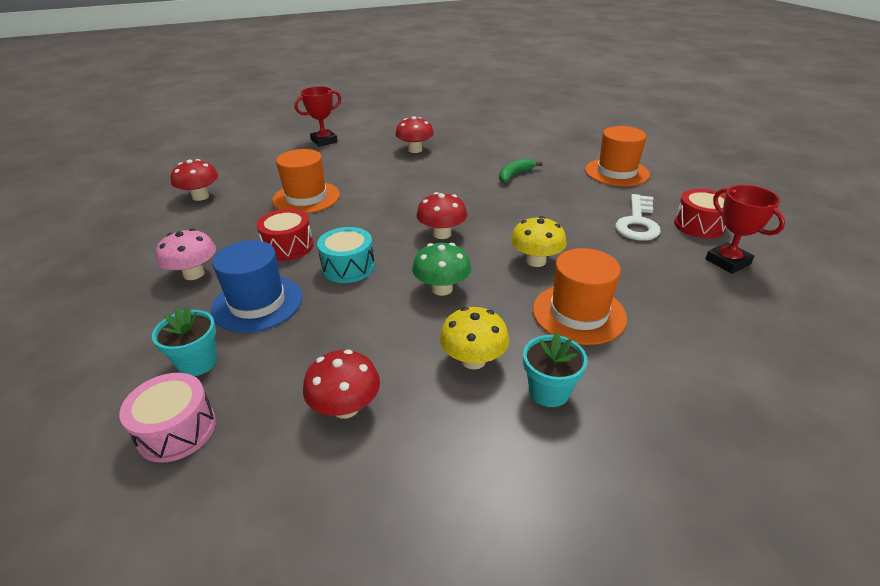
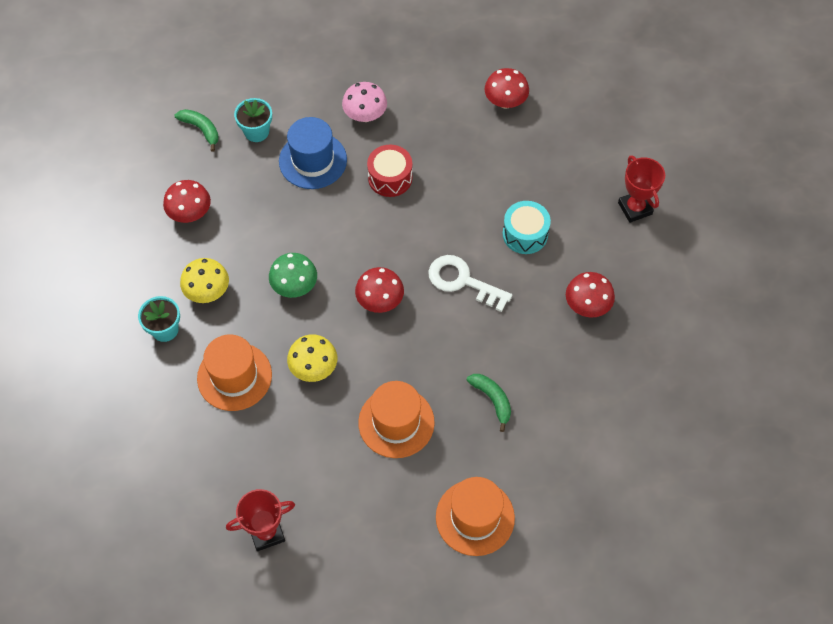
camera: 100 degrees right, 25 degrees up
(177, 430) = (201, 129): pink drum -> green banana
(306, 198) = (482, 190): orange hat -> orange hat (396, 422)
(348, 267) = (345, 222): turquoise drum -> turquoise drum (525, 234)
(637, 222) = (355, 486): white key -> white key (462, 281)
(699, 225) = (334, 544): red drum -> none

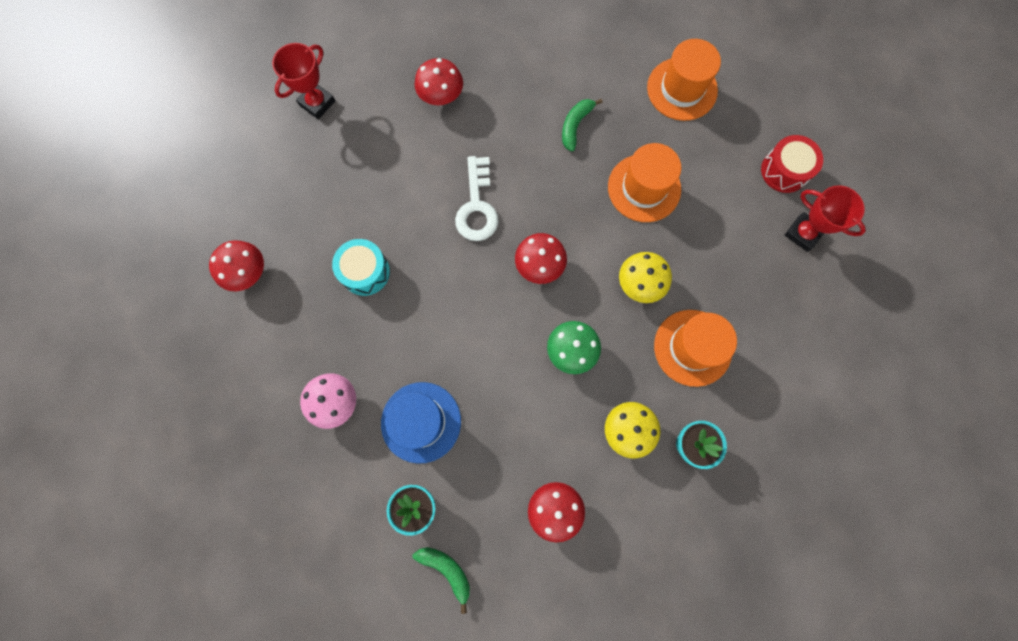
camera: 120 degrees left, 15 degrees up
(201, 129) = (447, 570): green banana -> green banana turned 120 degrees clockwise
(390, 178) = (400, 333): red drum -> red drum (784, 171)
(525, 234) = (396, 179): turquoise drum -> turquoise drum (365, 272)

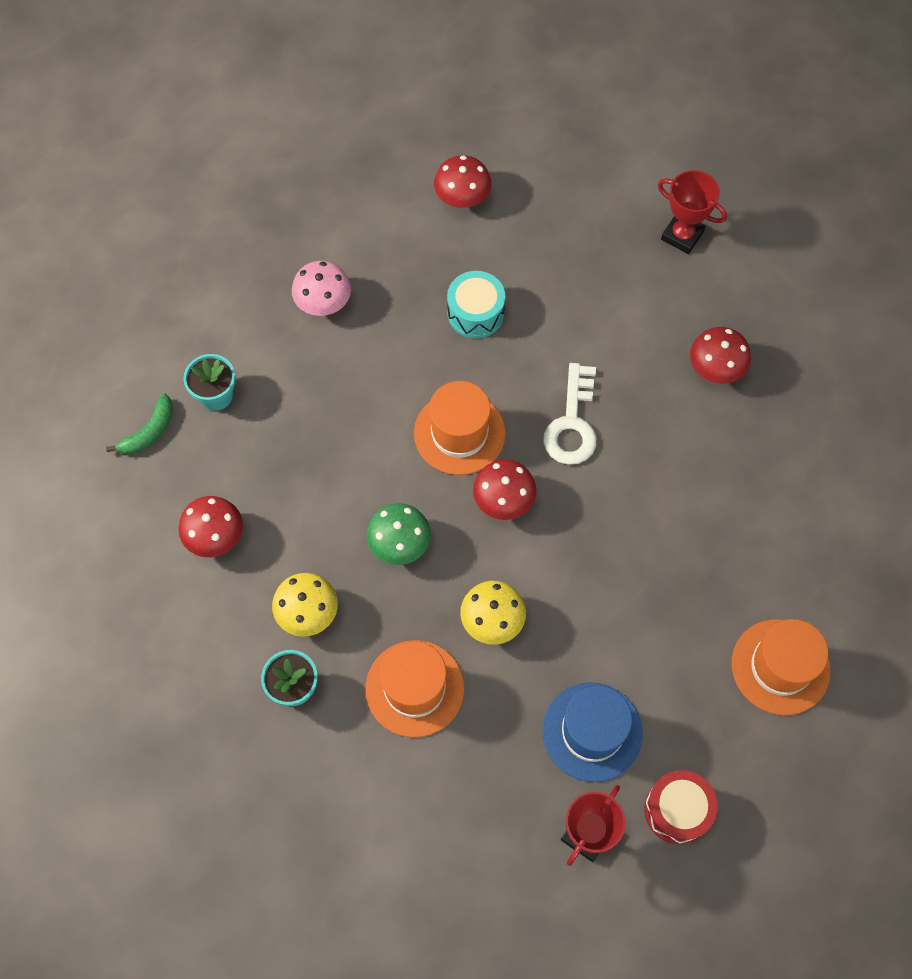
camera: 85 degrees right, 10 degrees down
(421, 422) = (306, 389): blue hat -> blue hat (592, 732)
(477, 206) = (572, 423): white key -> white key turned 75 degrees counterclockwise
(575, 126) = (701, 531): green banana -> none
(644, 188) = (624, 621): orange hat -> orange hat (459, 433)

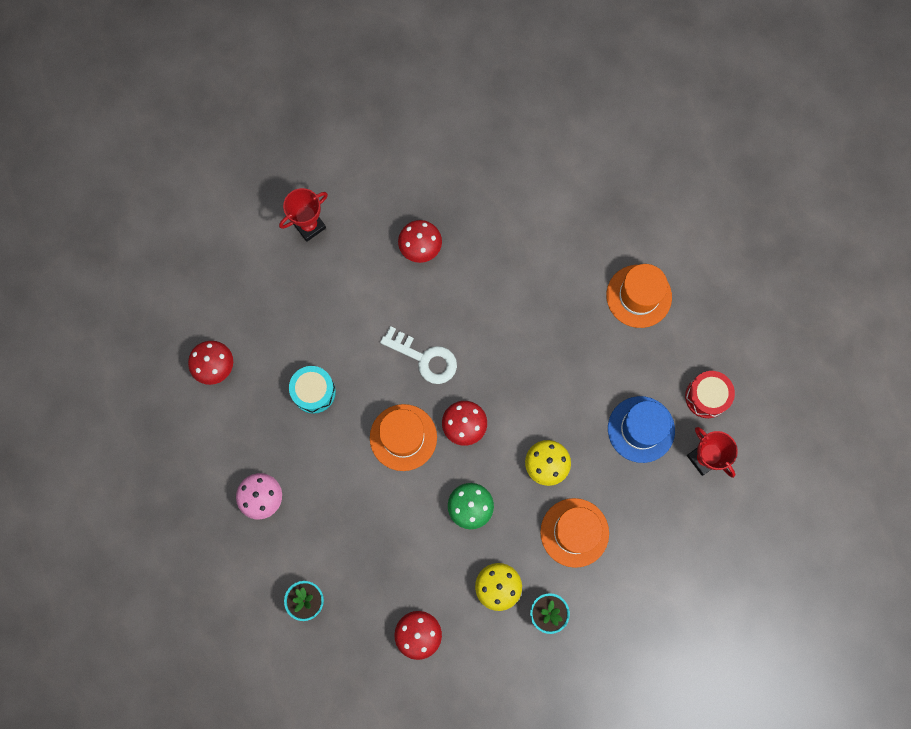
camera: 70 degrees left, 10 degrees up
(149, 431) = (318, 659): green banana -> none

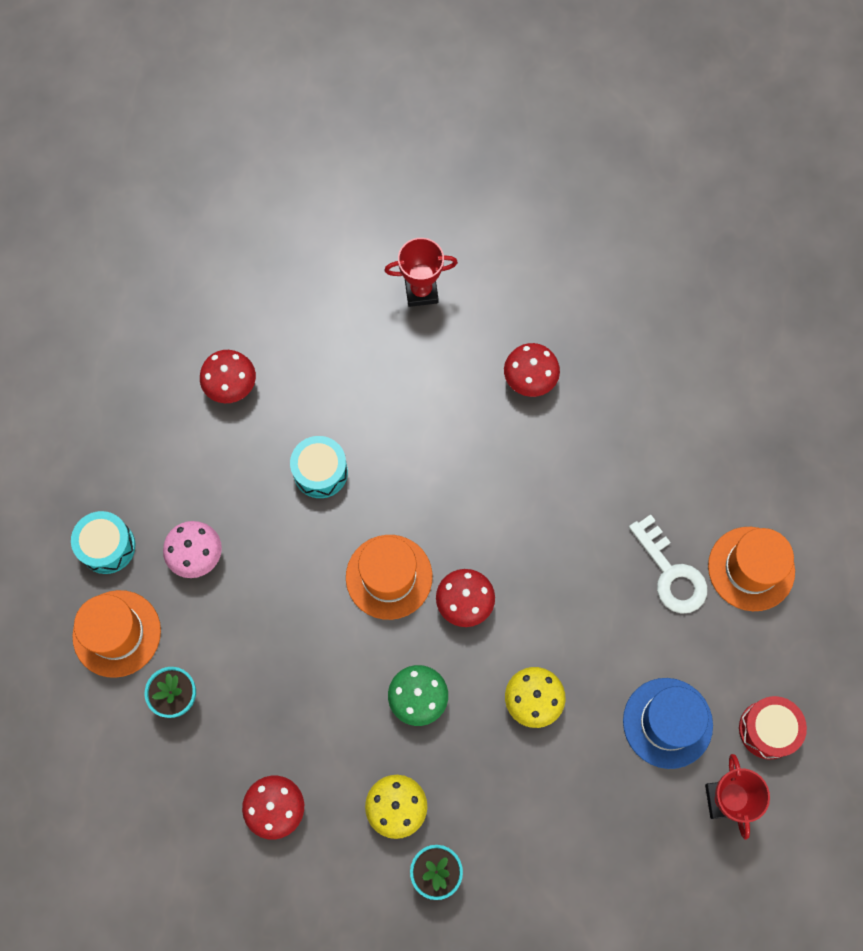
camera: 30 degrees right, 5 degrees down
(196, 527) = (107, 546): none -> turquoise drum
(425, 358) = (464, 503): white key -> white key (670, 573)
(574, 532) = (521, 797): orange hat -> orange hat (117, 633)

